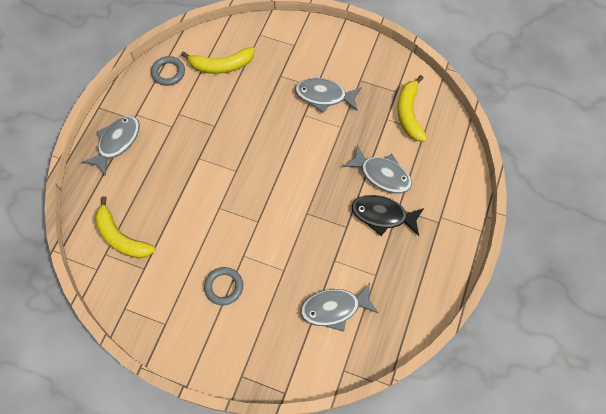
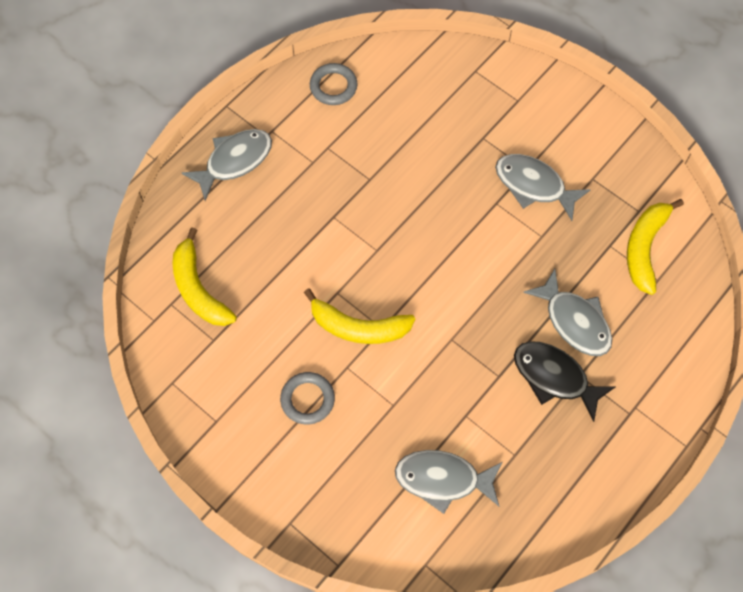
camera: 20 degrees right, 0 degrees up
(221, 66) = (408, 99): yellow banana -> yellow banana (358, 327)

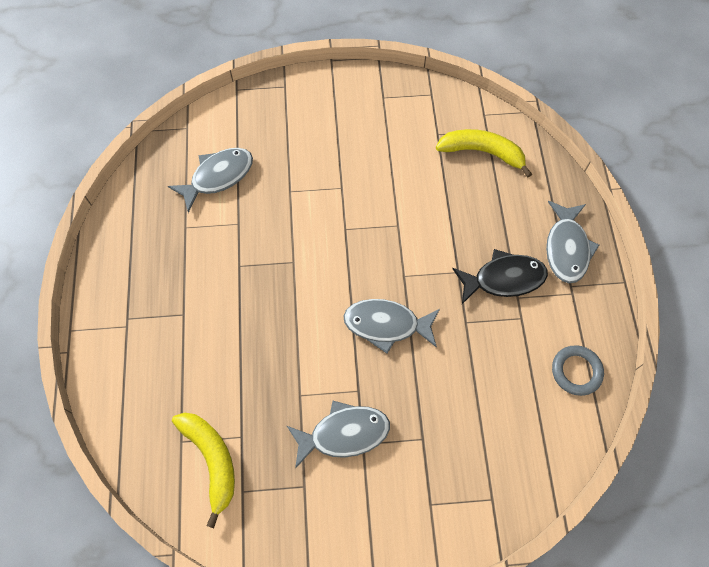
camera: 135 degrees right, 0 degrees up
(307, 399) = (344, 150): grey ring -> none
(358, 327) = (360, 216): yellow banana -> none
(554, 377) = (200, 297): black fish -> black fish (504, 279)
(574, 321) = (219, 350): grey fish -> grey fish (386, 325)

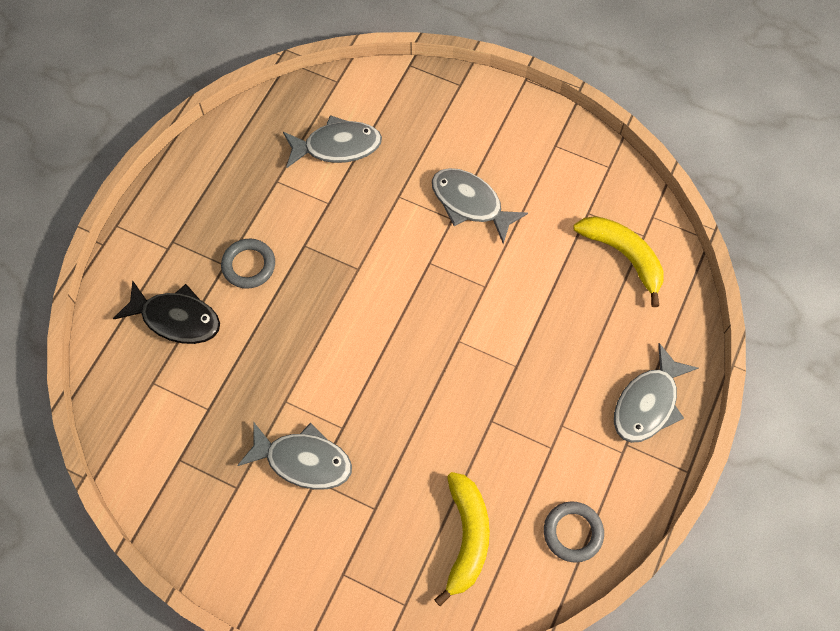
camera: 30 degrees right, 0 degrees up
(204, 304) = (249, 265): none -> grey ring
(212, 460) = (169, 415): yellow banana -> yellow banana (466, 537)
(386, 325) = (410, 379): grey fish -> grey fish (470, 203)
(504, 279) = (559, 398): black fish -> black fish (176, 318)

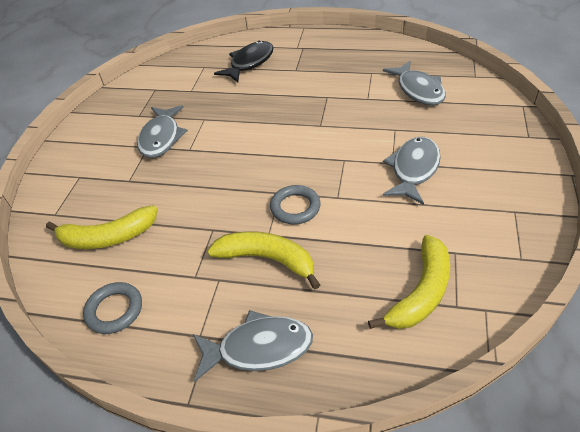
camera: 80 degrees right, 20 degrees down
(176, 318) = (249, 63): black fish -> black fish turned 150 degrees counterclockwise
(249, 265) = (299, 79): grey ring -> grey ring (295, 207)
(549, 374) = (267, 259): none -> yellow banana
(648, 403) = (259, 348): grey fish -> grey fish turned 150 degrees clockwise

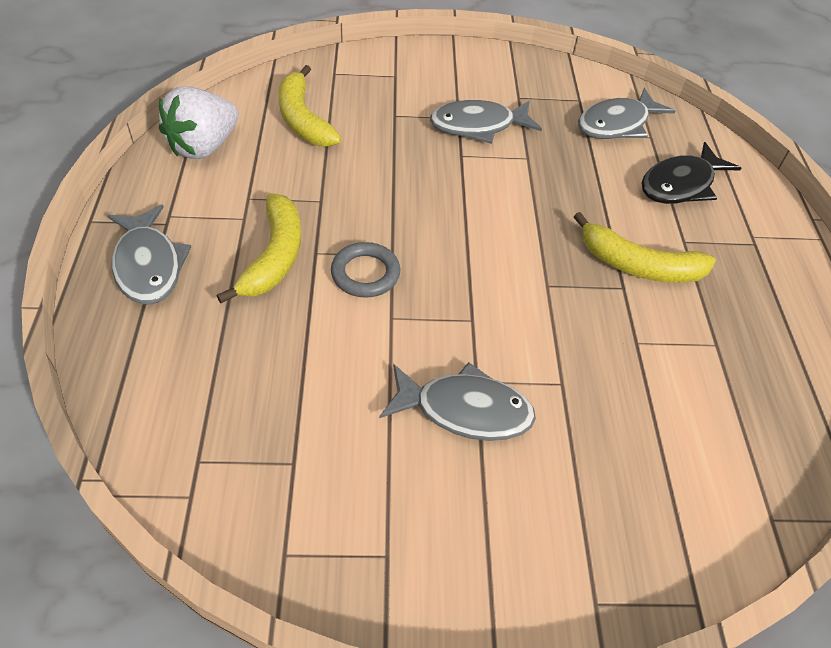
camera: 70 degrees right, 5 degrees up
(114, 310) = (204, 146): grey ring -> white strawberry
(249, 63) = (681, 184): black fish -> black fish turned 120 degrees clockwise
(418, 90) = (687, 417): grey fish -> grey fish (617, 124)
(421, 292) = (221, 419): yellow banana -> yellow banana (638, 265)

